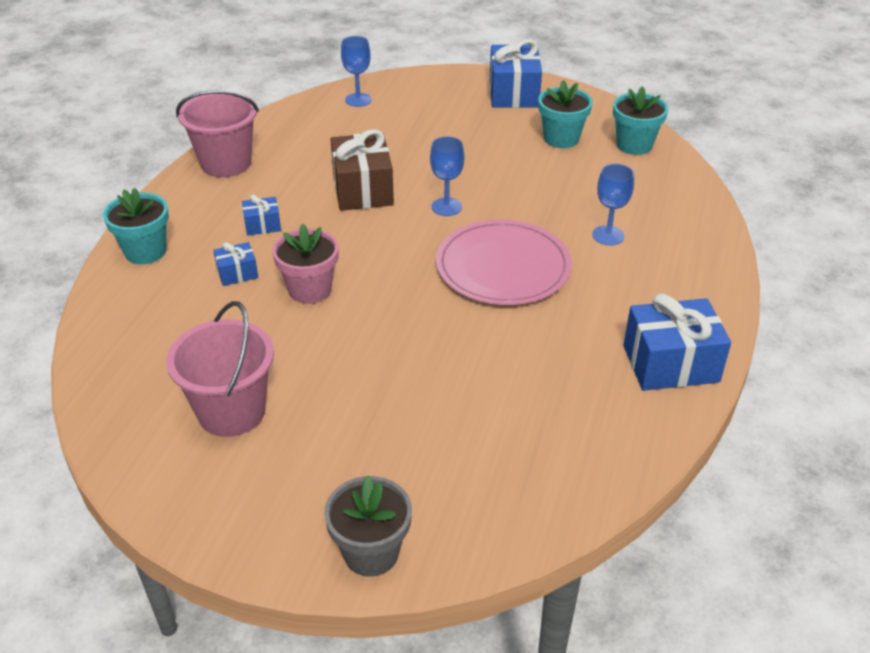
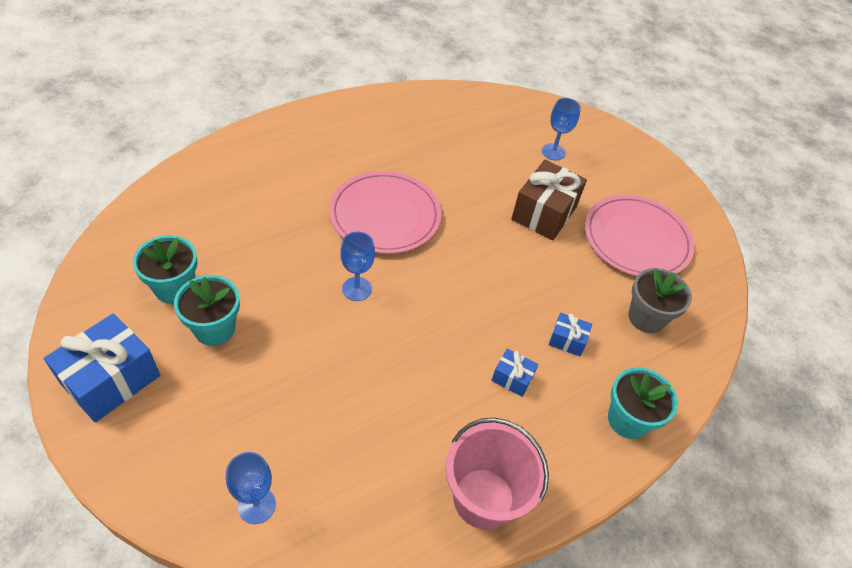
camera: 145 degrees left, 10 degrees up
(231, 411) = (636, 239): pink bucket -> pink plate
(310, 290) = (526, 288): pink flower pot -> none
(363, 190) = (397, 357): brown gift -> brown gift (544, 213)
(371, 552) = (612, 137): grey flower pot -> grey flower pot (646, 318)
(608, 235) = (290, 188): blue goblet -> blue goblet (553, 152)
(634, 145) = (139, 239): turquoise flower pot -> turquoise flower pot (214, 328)
(670, 363) = (380, 110): blue gift -> none

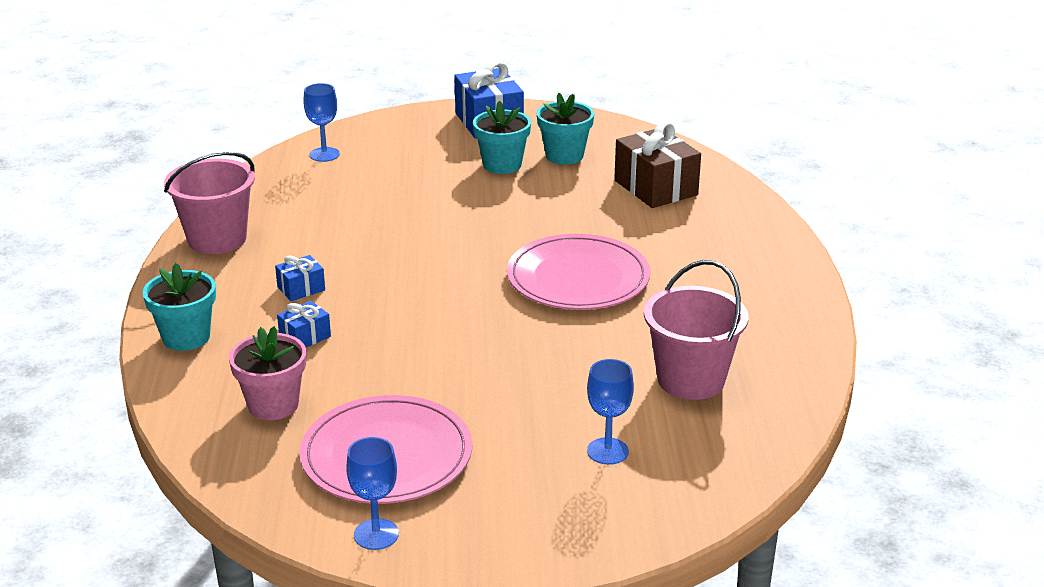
camera: 125 degrees right, 20 degrees down
(357, 289) = (486, 237): blue goblet -> blue goblet (376, 534)
(464, 136) = (690, 380): none -> pink bucket
(544, 213) = (495, 393): brown gift -> brown gift (656, 188)
(646, 318) = (273, 405): grey flower pot -> pink flower pot

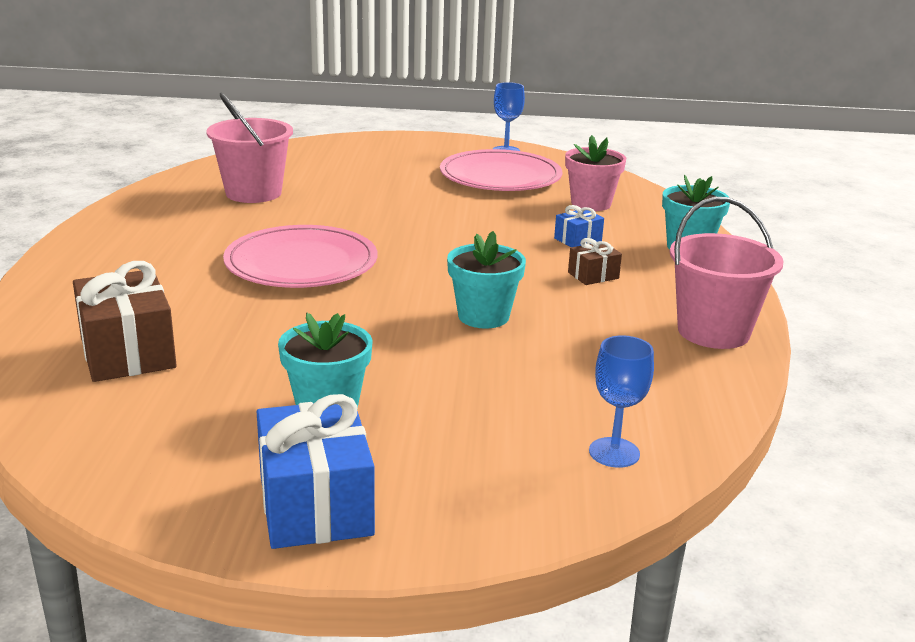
camera: 175 degrees left, 5 degrees down
(301, 289) = (593, 275): blue gift -> brown gift
(564, 156) = (220, 416): turquoise flower pot -> turquoise flower pot (483, 316)
(607, 451) = (344, 168): blue goblet -> none

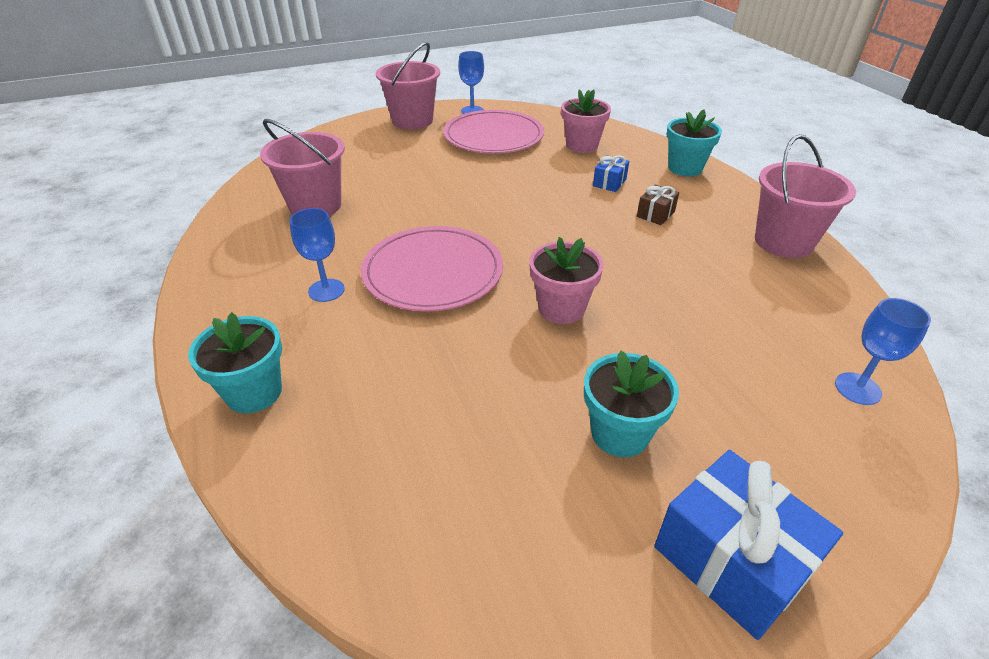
camera: 25 degrees left, 15 degrees up
(127, 352) = (383, 440): brown gift -> none
(193, 252) = (326, 290): none -> blue goblet
(388, 317) = (561, 308): none -> pink flower pot
(429, 147) = (412, 121): none -> pink bucket
(483, 316) = (627, 282): turquoise flower pot -> turquoise flower pot (254, 392)

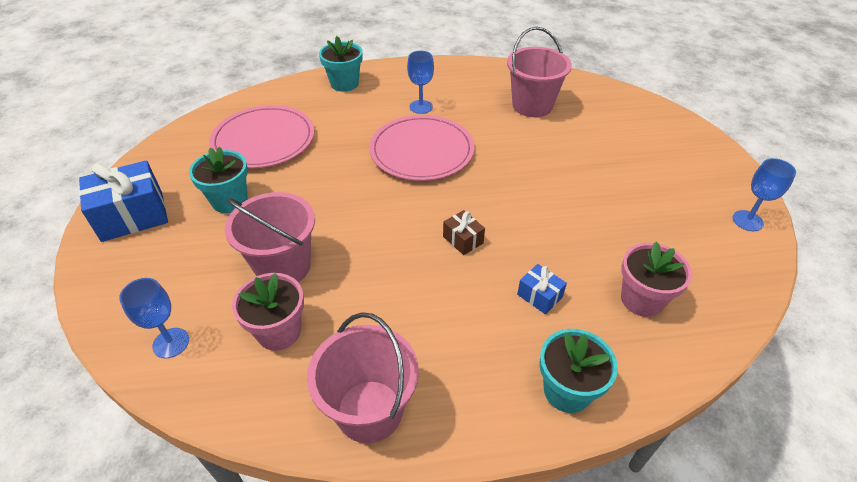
camera: 105 degrees right, 5 degrees up
(412, 121) = (709, 170): pink bucket -> pink bucket (283, 266)
(493, 136) = (668, 225): pink plate -> pink plate (264, 140)
(561, 308) = (350, 205): pink flower pot -> pink flower pot (279, 332)
(655, 214) = (462, 313): brown gift -> brown gift (463, 240)

